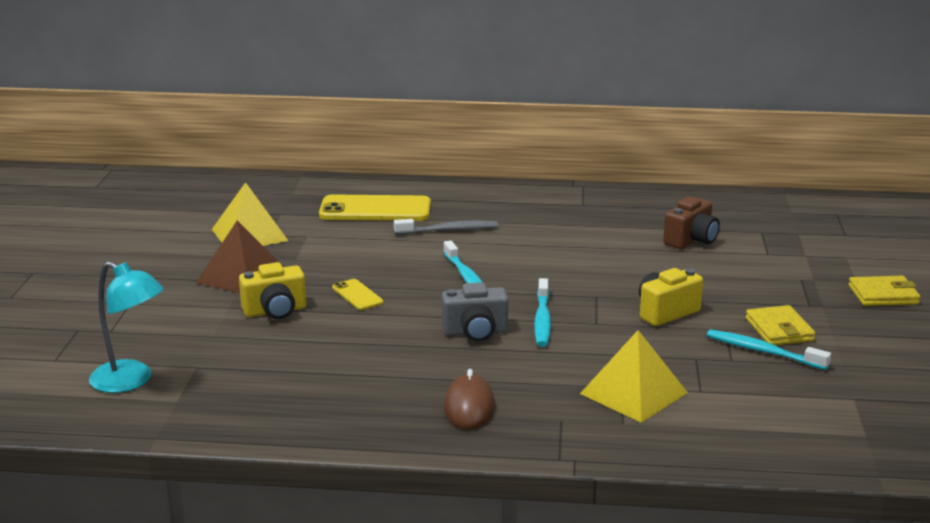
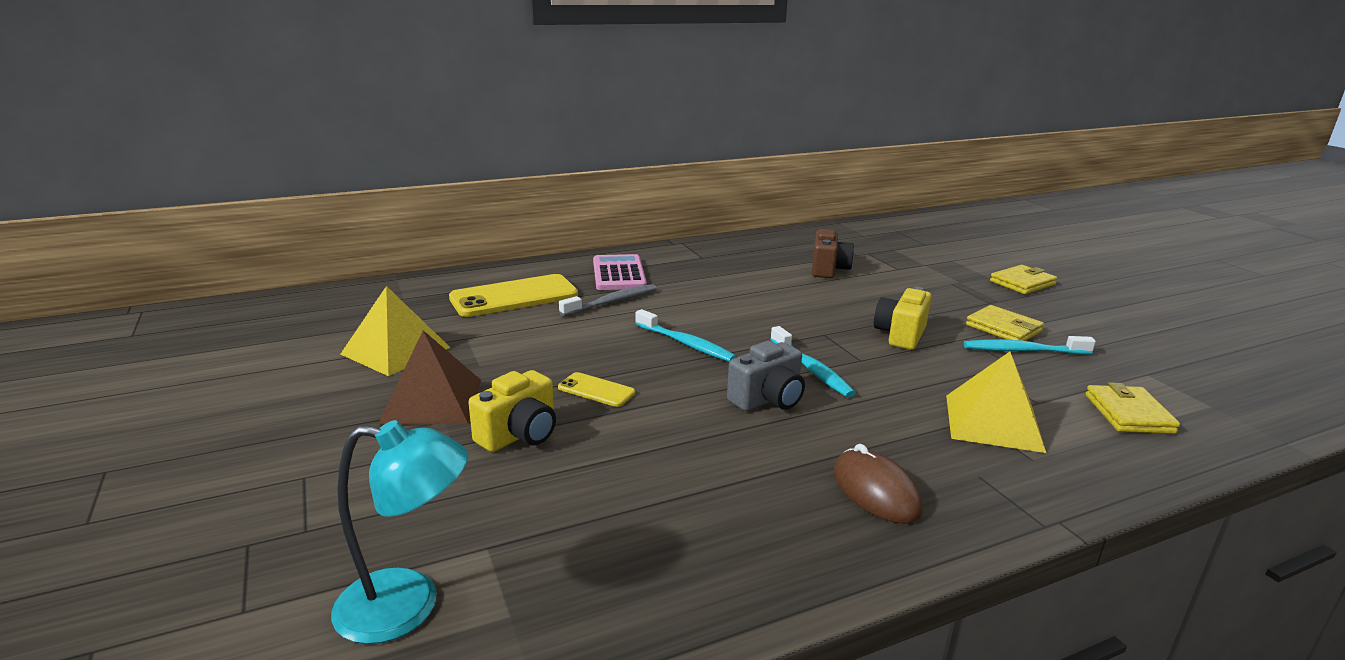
camera: 30 degrees left, 0 degrees up
(485, 206) = (618, 274): none -> pink calculator
(769, 419) = (1128, 414): none -> yellow wallet

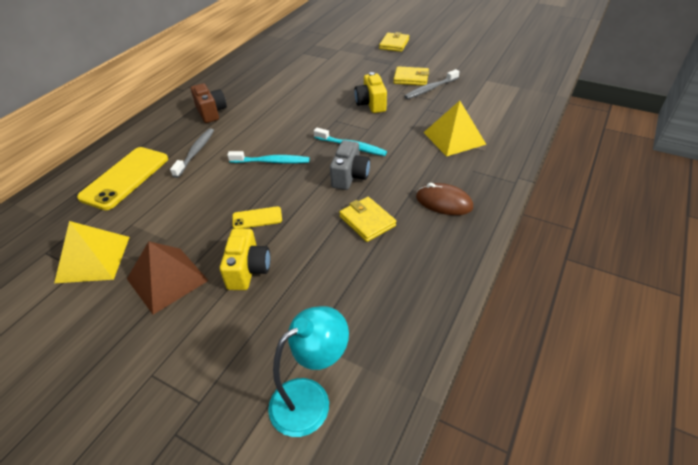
camera: 35 degrees left, 20 degrees up
(618, 274) = (175, 129): pink calculator -> none
(828, 269) = (294, 73): brown camera -> brown camera (211, 112)
(1023, 350) = (430, 89): turquoise toothbrush -> grey toothbrush
(1128, 414) = (497, 106): yellow wallet -> yellow wallet (367, 221)

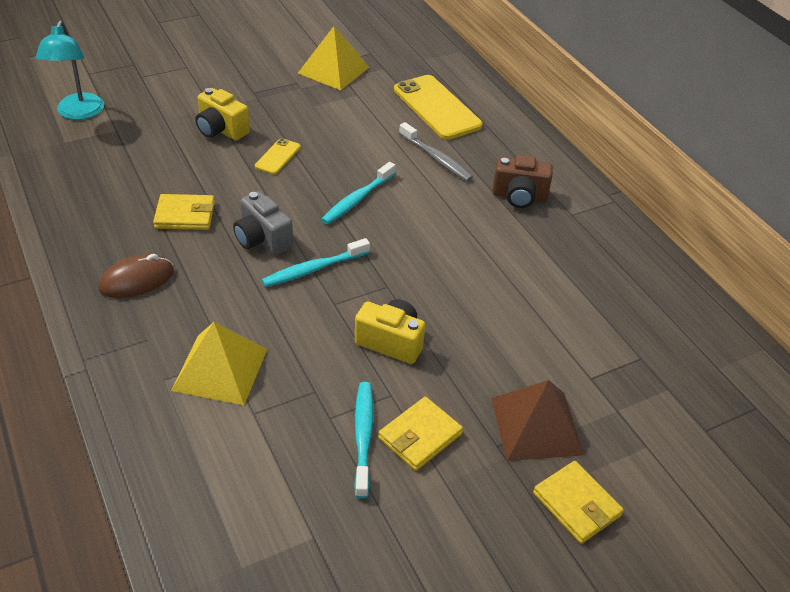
camera: 120 degrees right, 0 degrees up
(167, 279) = (264, 93): brown pyramid -> brown pyramid (536, 426)
(430, 89) = (363, 436): grey toothbrush -> turquoise toothbrush

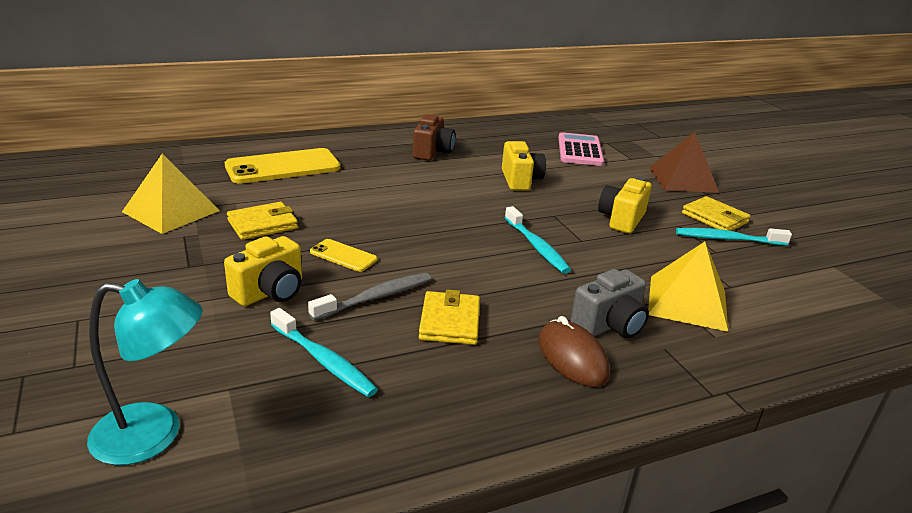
camera: 85 degrees left, 15 degrees down
(262, 239) = (493, 272): grey camera -> grey camera (609, 325)
(357, 199) = (429, 218): turquoise toothbrush -> turquoise toothbrush (324, 361)
(436, 158) = (370, 176): grey toothbrush -> grey toothbrush (376, 297)
(469, 264) = (520, 180): none -> yellow camera
(576, 504) = (740, 177): yellow wallet -> yellow wallet (262, 224)
(591, 325) = (580, 150): none -> pink calculator

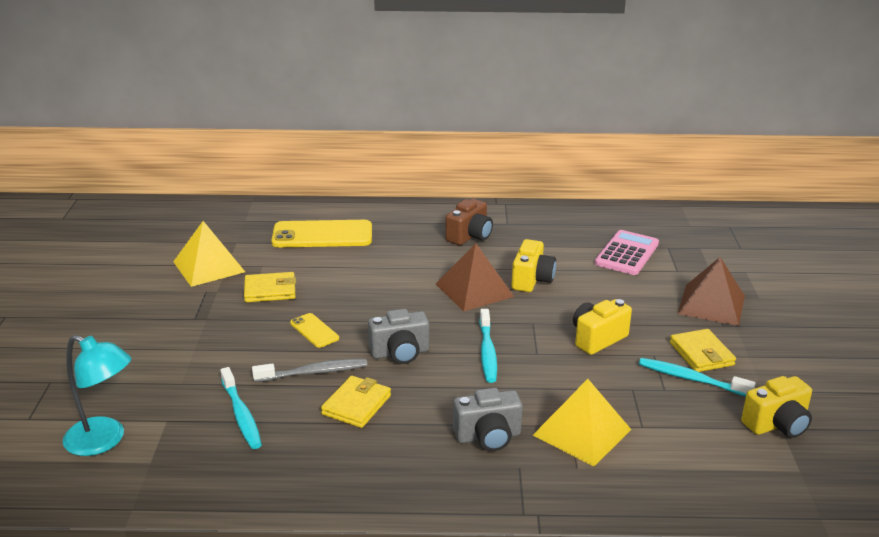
camera: 25 degrees right, 0 degrees up
(270, 292) = (238, 352): yellow camera -> yellow camera (777, 425)
(453, 262) = (400, 353): none -> grey camera
(476, 195) = (474, 290): none -> brown pyramid
(572, 357) = (431, 456): brown mouse -> none

